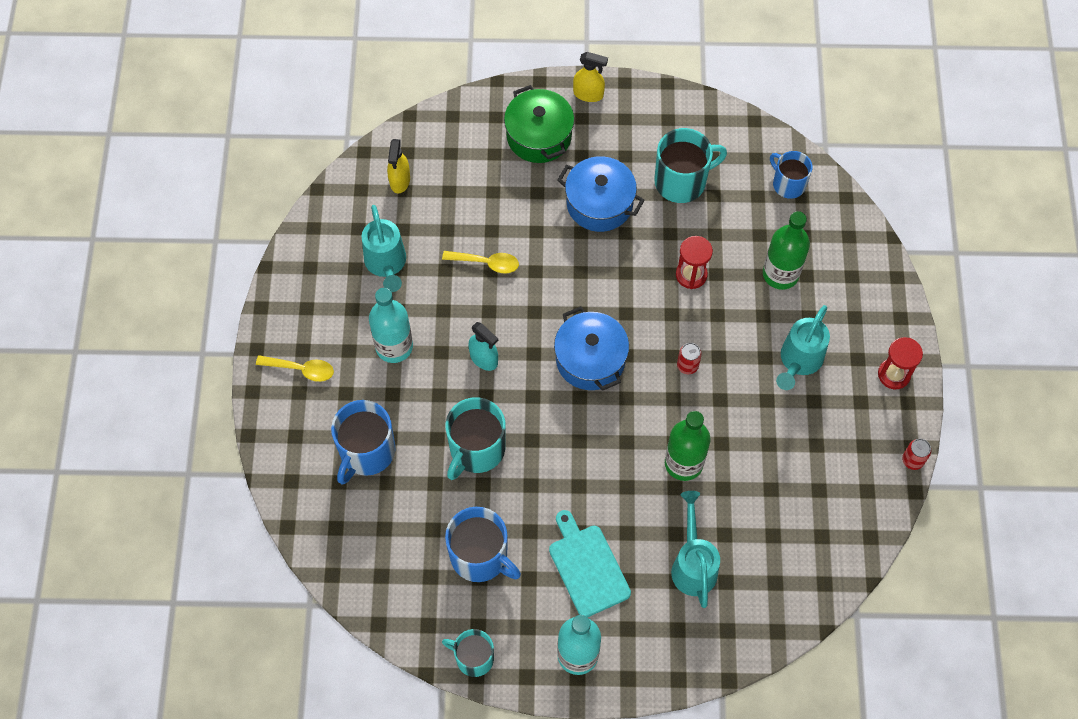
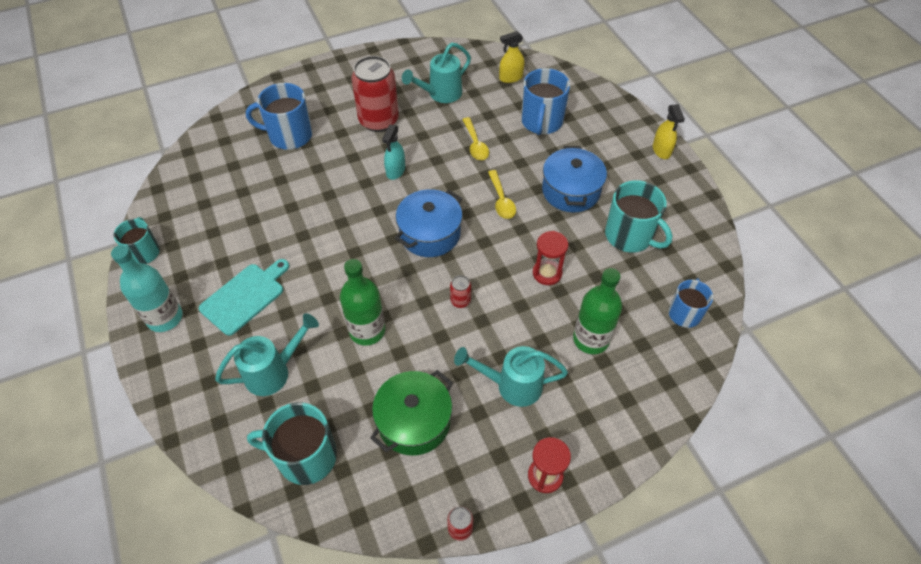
camera: 65 degrees right, 10 degrees down
(301, 369) = (336, 83): yellow spoon -> yellow spoon (501, 200)
(394, 347) = (378, 120): turquoise bottle -> red can
(476, 449) = (318, 193): turquoise mug -> turquoise mug (305, 457)
(480, 556) = (230, 226): blue mug -> blue mug (541, 122)
(539, 136) = (602, 135): green pot -> green pot (414, 421)

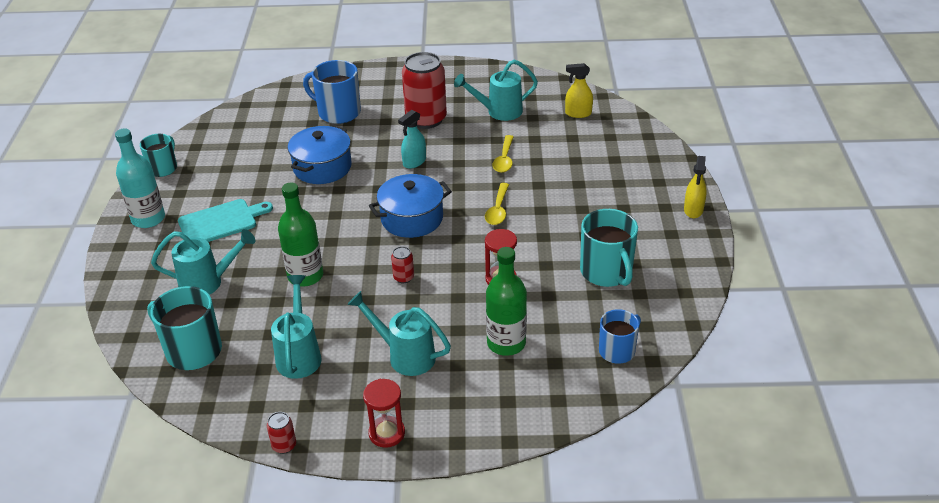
camera: 25 degrees right, 15 degrees down
(414, 421) = (299, 355): green pot -> turquoise watering can
(541, 122) = (583, 156): blue mug -> none
(571, 191) = (572, 220): blue pot -> blue pot (322, 167)

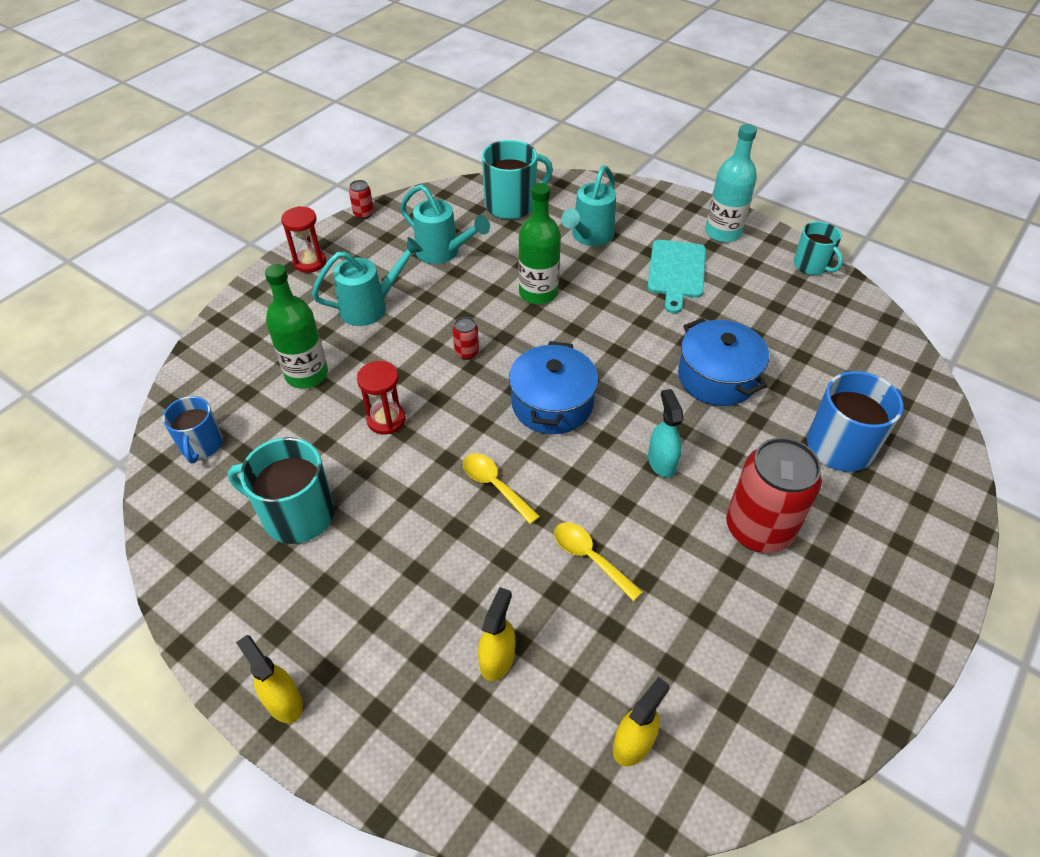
camera: 125 degrees right, 10 degrees up
(499, 112) = (717, 631): turquoise watering can -> none
(590, 162) = (497, 658): none -> yellow spray bottle

